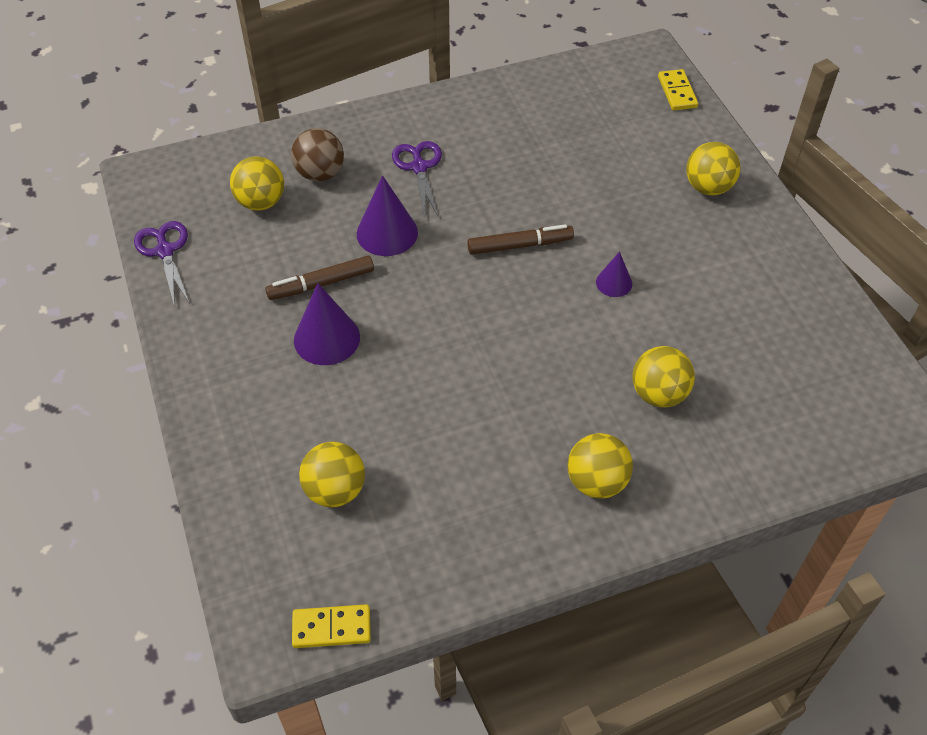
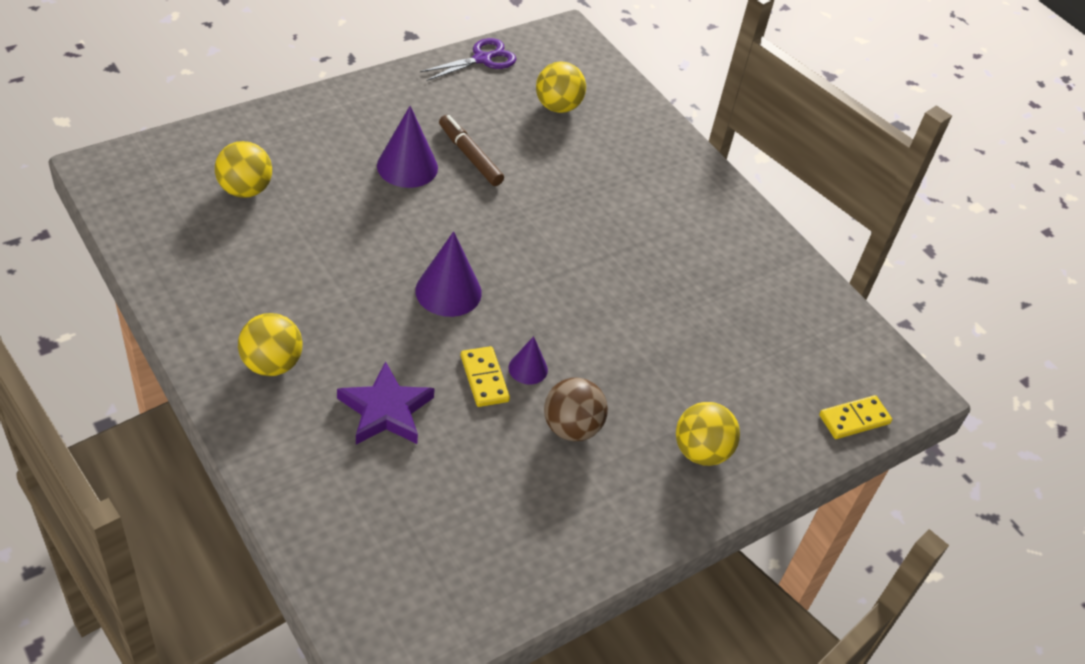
camera: 70 degrees right, 5 degrees down
(320, 174) = (607, 139): brown ball -> brown ball (571, 428)
(331, 628) = (114, 202): yellow domino -> yellow domino (484, 378)
(387, 233) = (545, 192): purple cone -> purple cone (448, 291)
(419, 167) = (642, 206): purple scissors -> none
(520, 245) = (558, 290): brown marker -> none
(658, 394) = (386, 410): yellow ball -> purple star

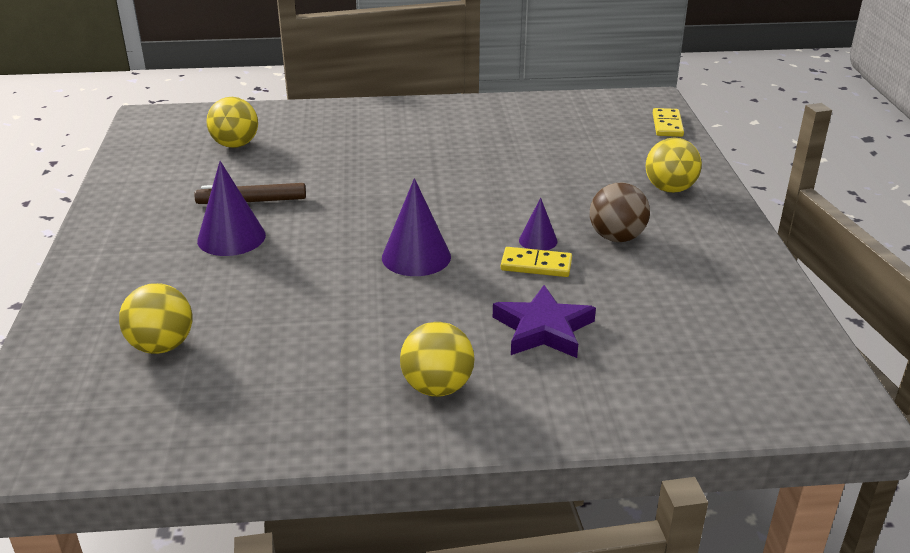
camera: 55 degrees left, 15 degrees down
(482, 59) = (130, 163): purple scissors -> none

